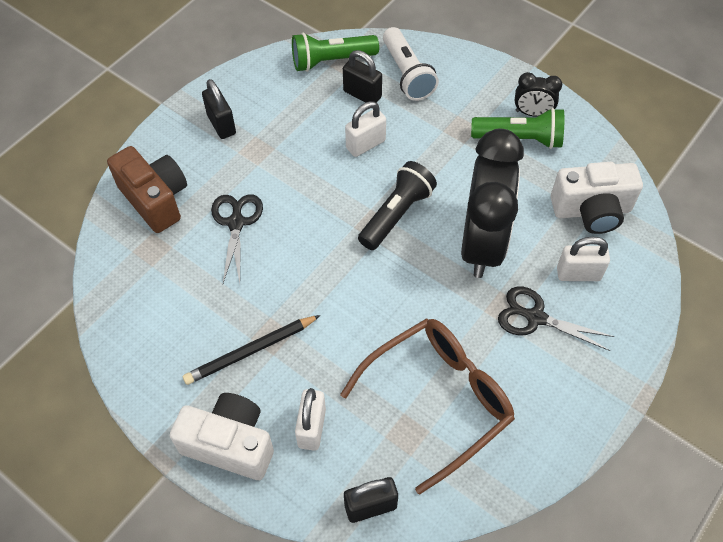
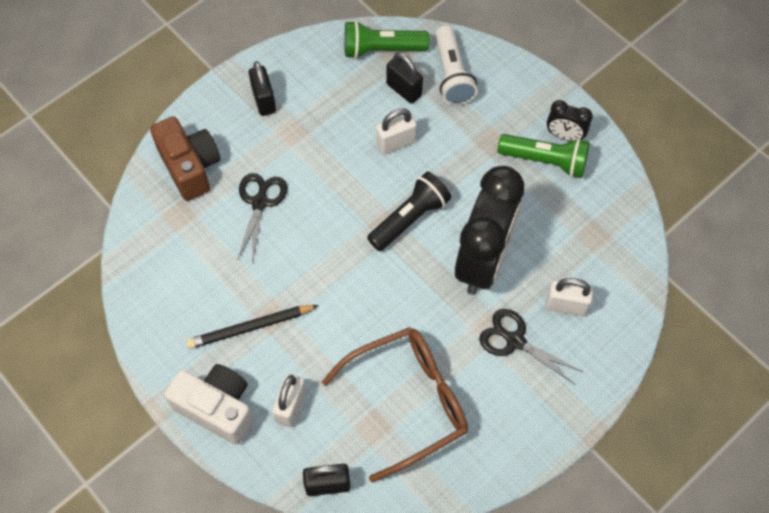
camera: 10 degrees right, 5 degrees up
(591, 211) = (595, 246): white camera -> none

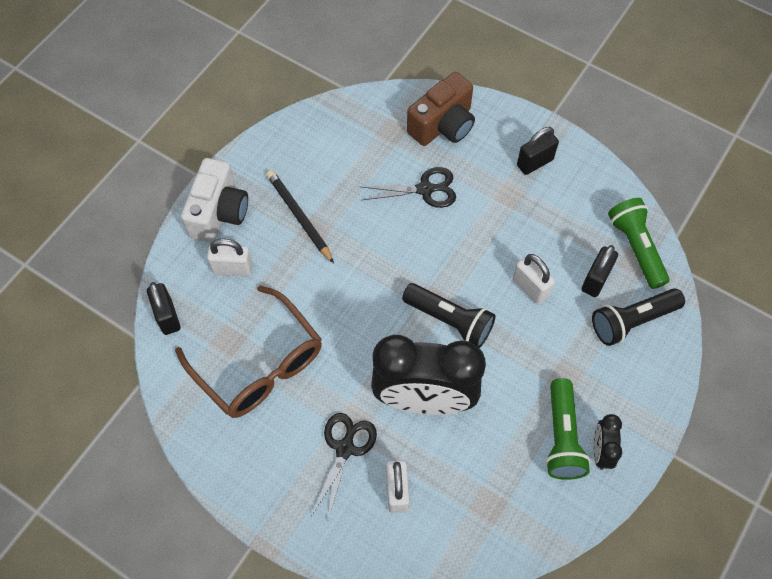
camera: 75 degrees right, 0 degrees up
(452, 75) = (632, 321): white flashlight -> black flashlight

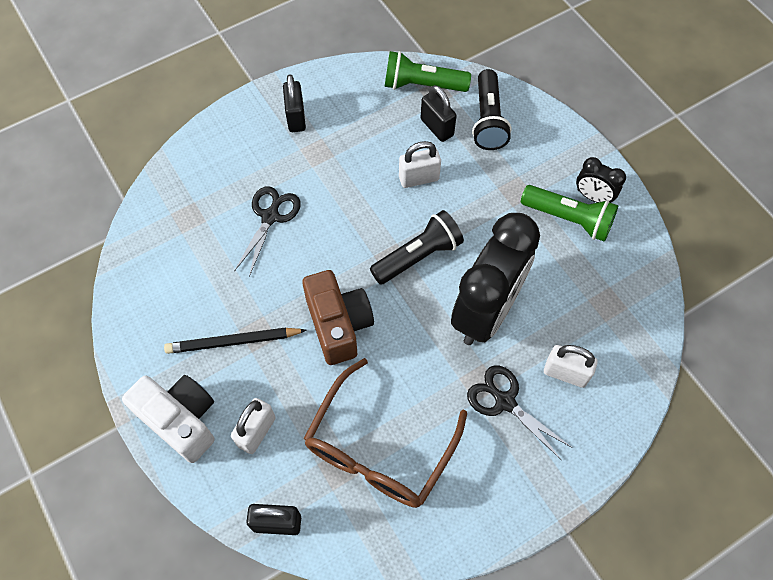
camera: 65 degrees left, 0 degrees up
(259, 364) = (379, 448): brown glasses -> brown glasses turned 135 degrees clockwise
(443, 125) = (209, 171): brown camera -> brown camera (338, 325)

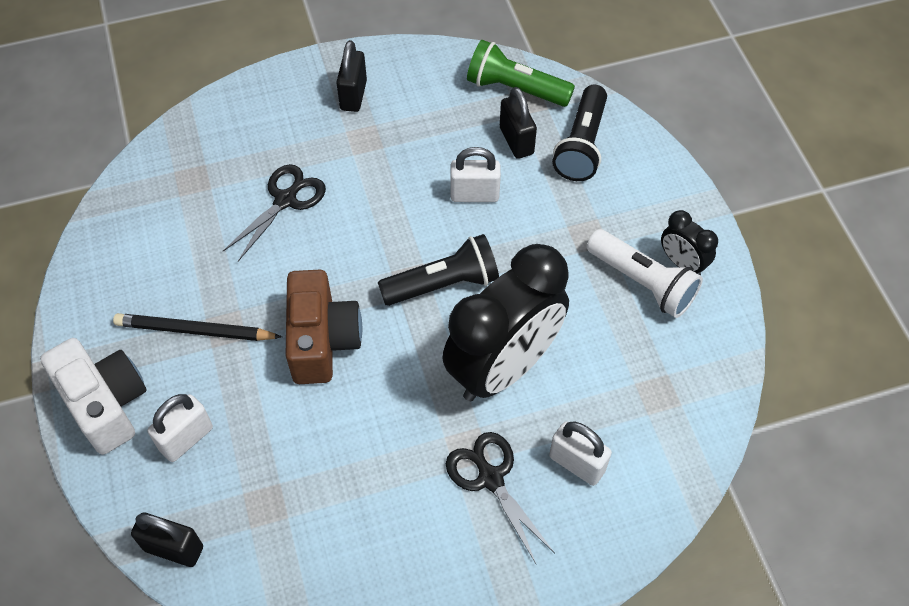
camera: 15 degrees right, 5 degrees down
(379, 448) = (322, 493): brown glasses -> none
(568, 219) = (642, 282): green flashlight -> white flashlight

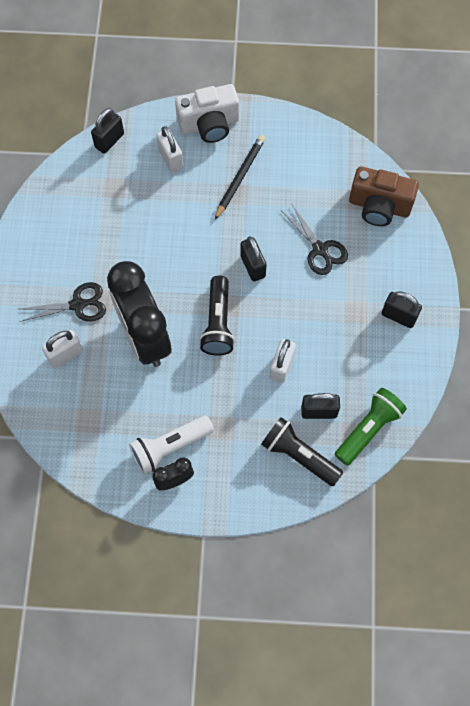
camera: 110 degrees right, 10 degrees up
(322, 341) = (205, 242): brown camera -> brown camera (379, 206)
(340, 269) = (252, 266): none -> black padlock

